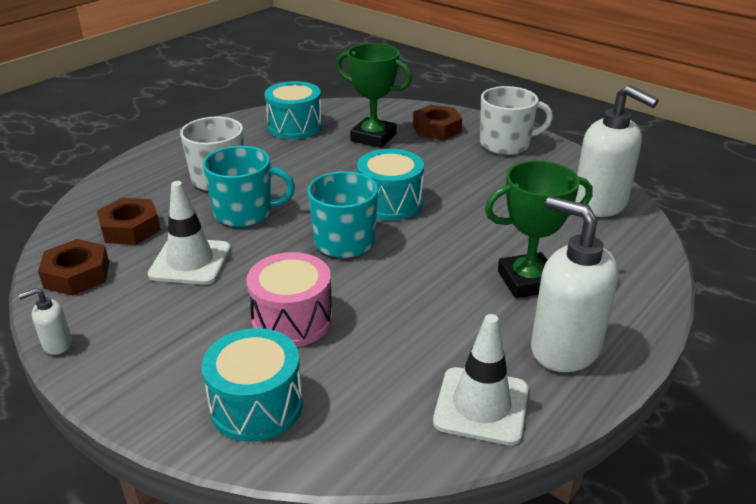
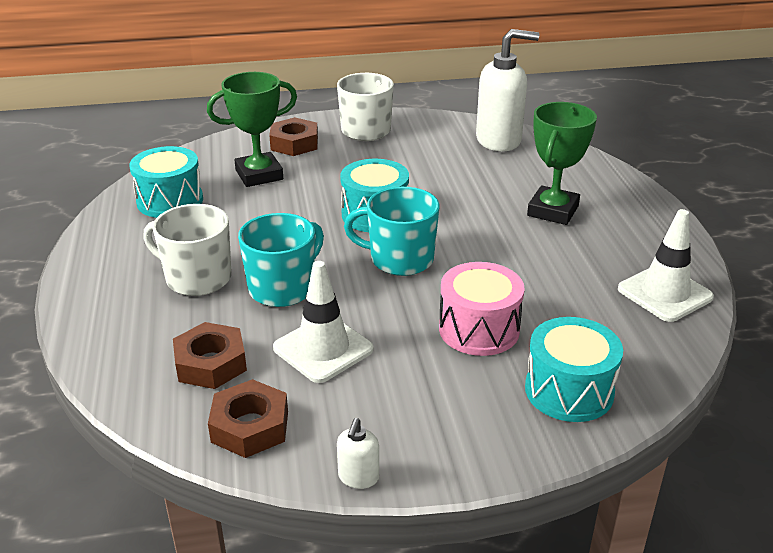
camera: 50 degrees left, 0 degrees up
(564, 348) = (639, 235): white soap dispenser -> none

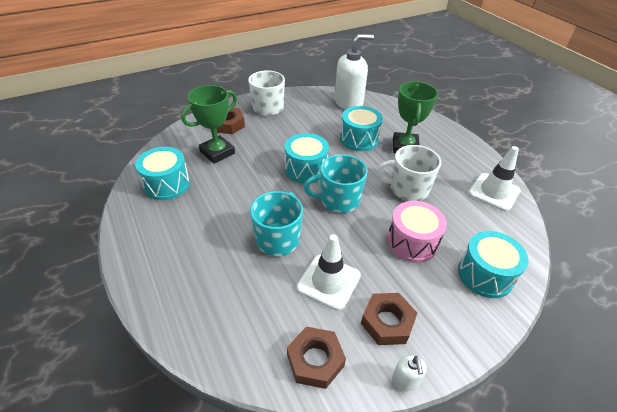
camera: 20 degrees left, 10 degrees up
(197, 278) = (217, 244): white mug -> white mug (408, 189)
(211, 363) = (262, 314): brown nut -> brown nut (387, 322)
(483, 190) = (359, 139): none -> turquoise drum

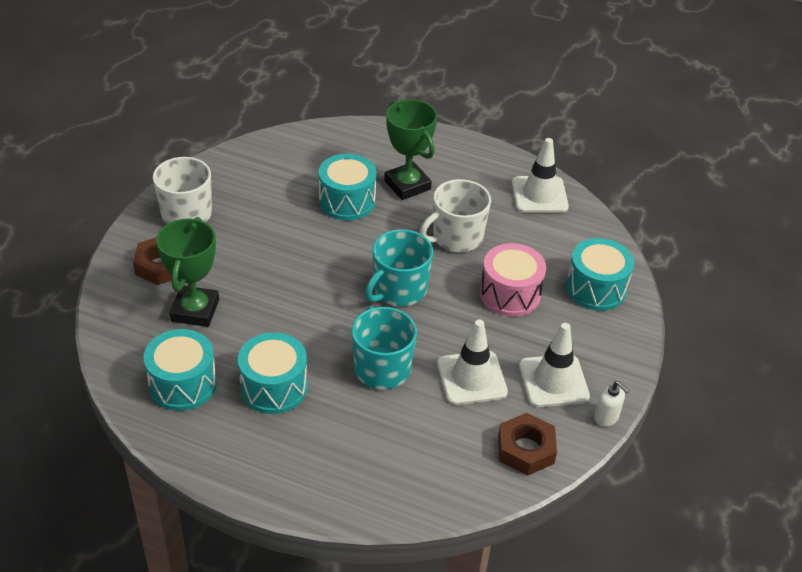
camera: 40 degrees left, 0 degrees up
(306, 169) = (326, 273): turquoise drum -> turquoise drum (274, 387)
(349, 102) = (283, 153): white soap dispenser -> none
(387, 322) = (553, 381): brown nut -> white traffic cone

